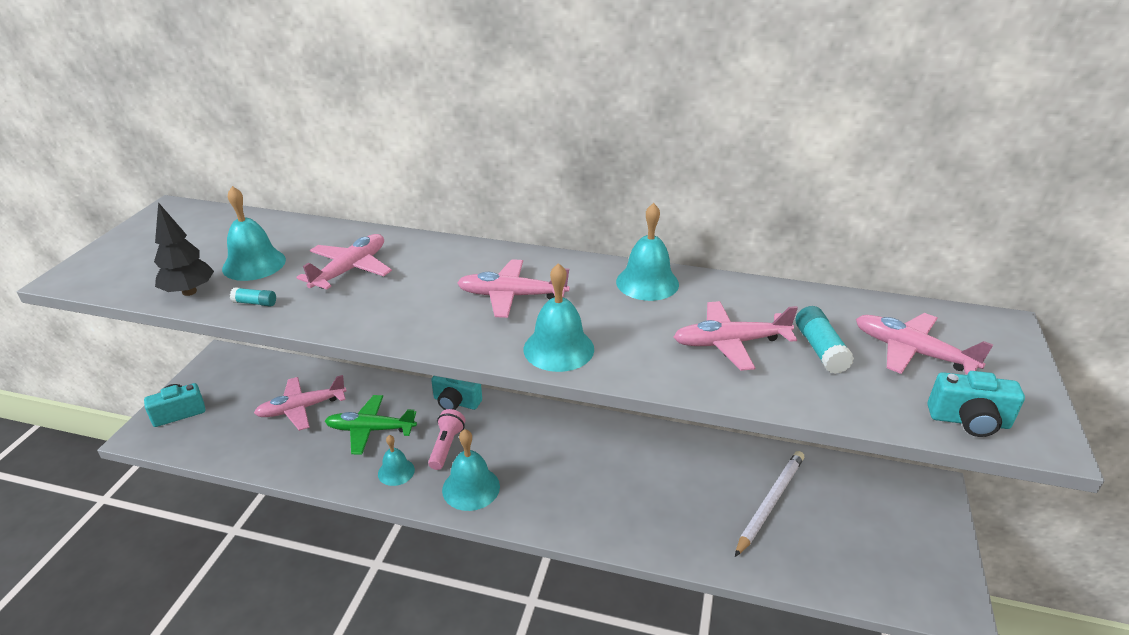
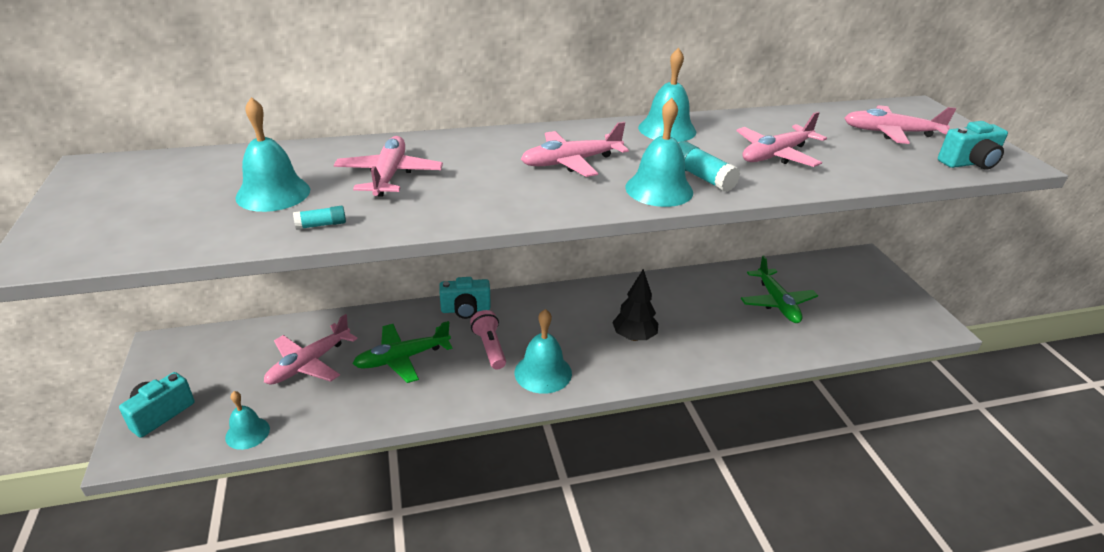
camera: 30 degrees left, 0 degrees up
(189, 292) = (226, 233): black tree -> black tree (634, 337)
(396, 471) = (461, 384): turquoise bell -> turquoise bell (247, 433)
(769, 503) = (777, 302): white pencil -> green plane
(820, 349) = (837, 144): turquoise glue stick -> turquoise glue stick (701, 177)

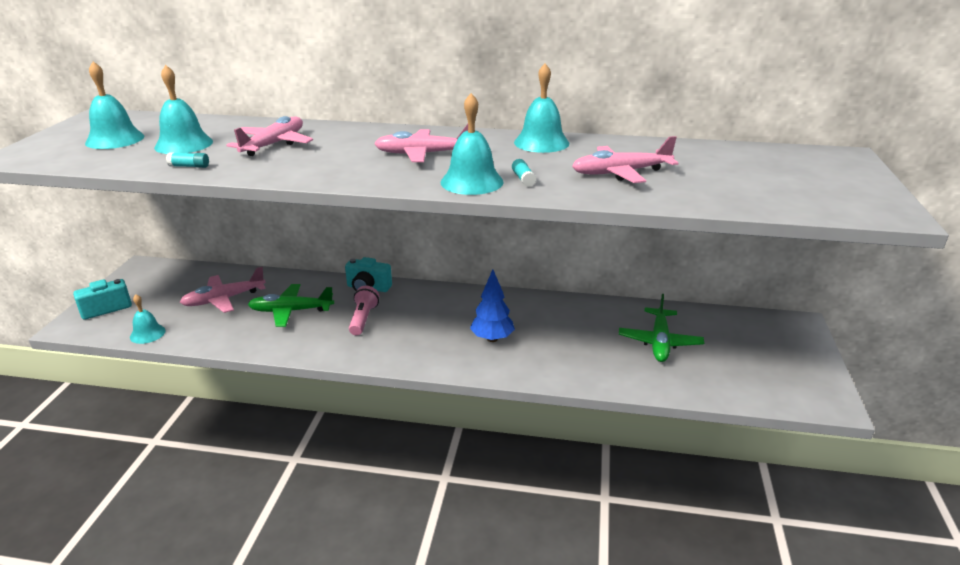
camera: 25 degrees right, 5 degrees down
(543, 372) = (390, 346): turquoise bell -> turquoise bell (115, 139)
(634, 337) = (492, 338): black tree -> blue tree
(701, 177) = (523, 179): turquoise glue stick -> turquoise glue stick, size x0.59
(891, 133) = (775, 172): pink plane -> none
(969, 163) = (831, 207): turquoise camera -> none

